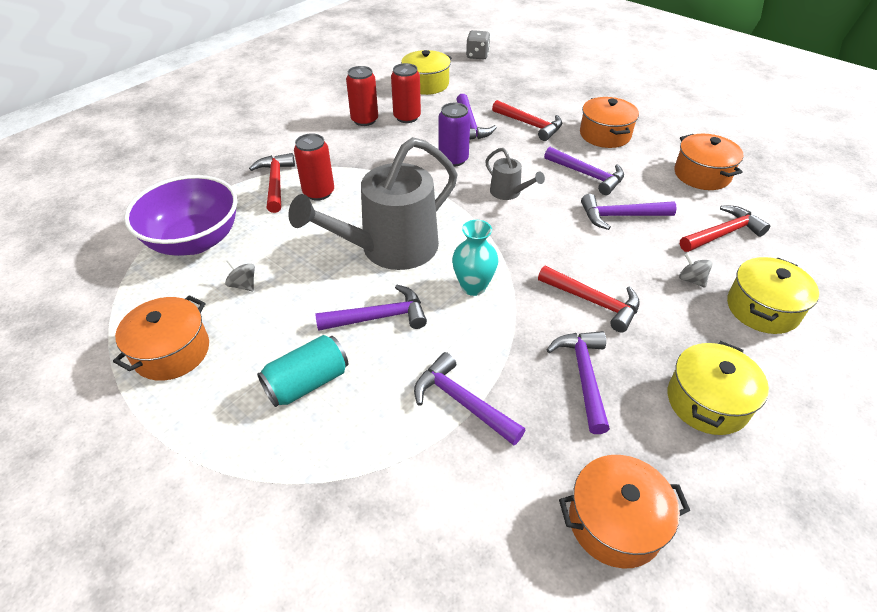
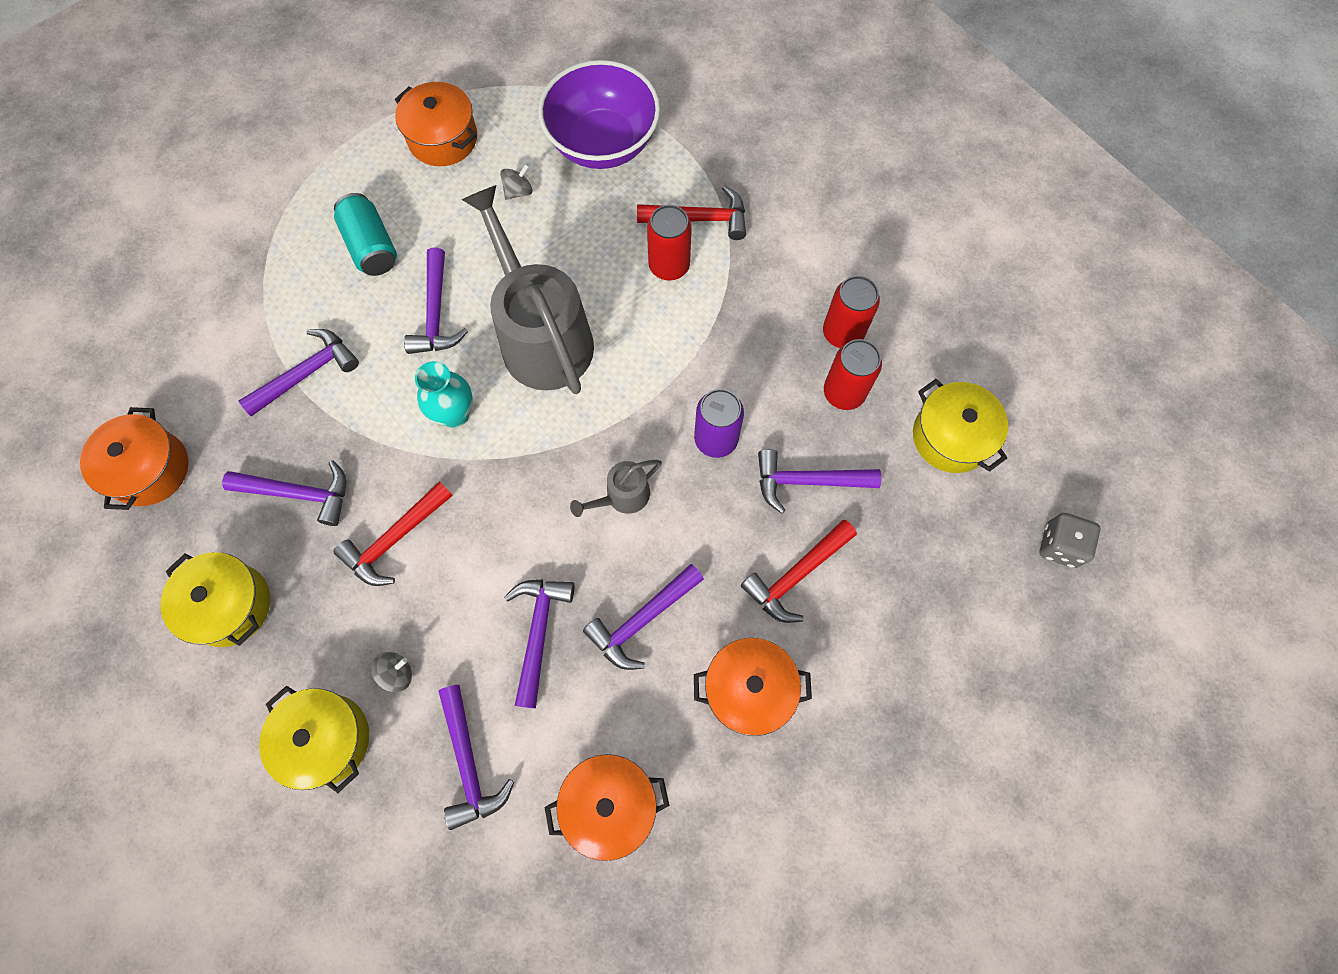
camera: 100 degrees right, 25 degrees up
(723, 234) = (468, 763): red hammer -> purple hammer

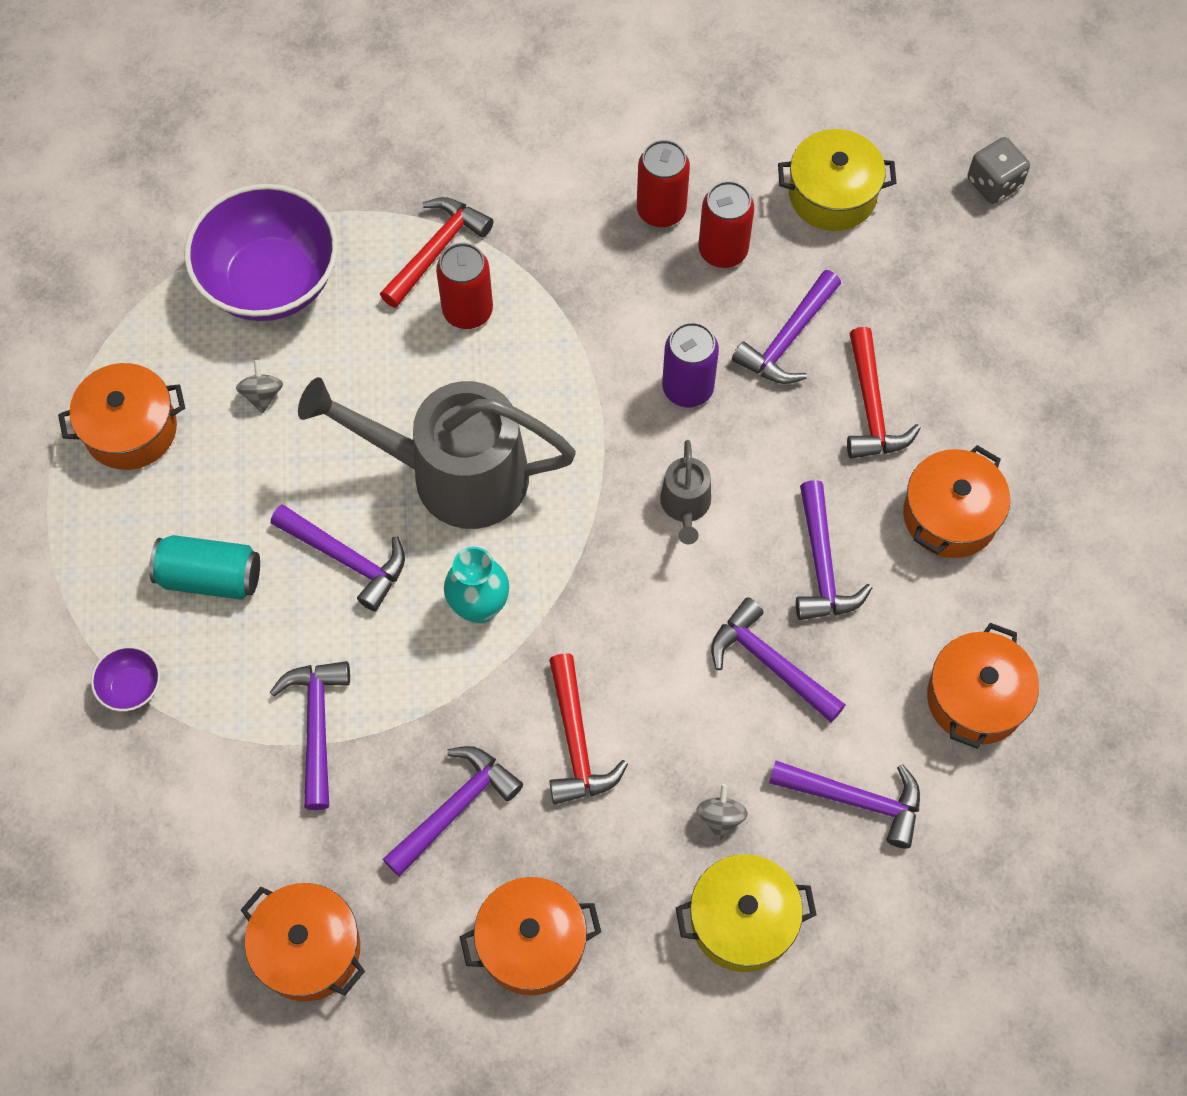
camera: 55 degrees left, 5 degrees down
(229, 605) = (532, 943): yellow pot -> orange pot
(269, 254) = (132, 687): none -> purple bowl

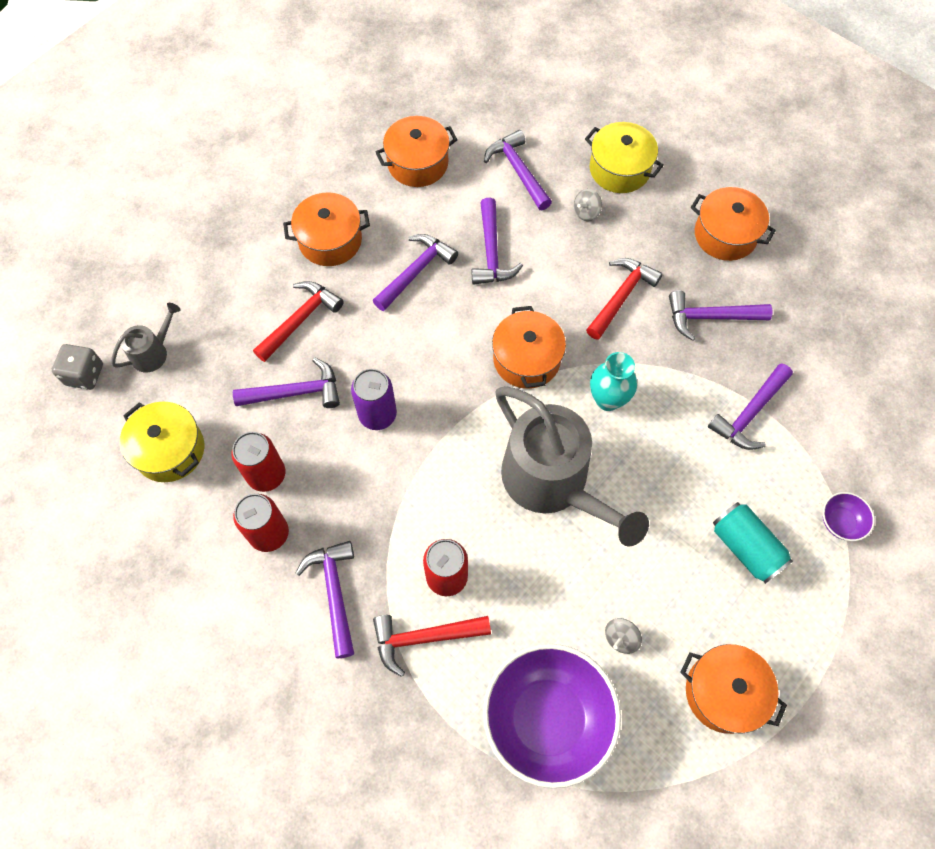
camera: 135 degrees left, 0 degrees up
(308, 949) = (838, 316): orange pot -> orange pot (526, 359)
(346, 559) = (657, 488): purple hammer -> purple hammer (335, 593)
(685, 506) = (448, 356): grey watering can -> grey watering can (153, 352)

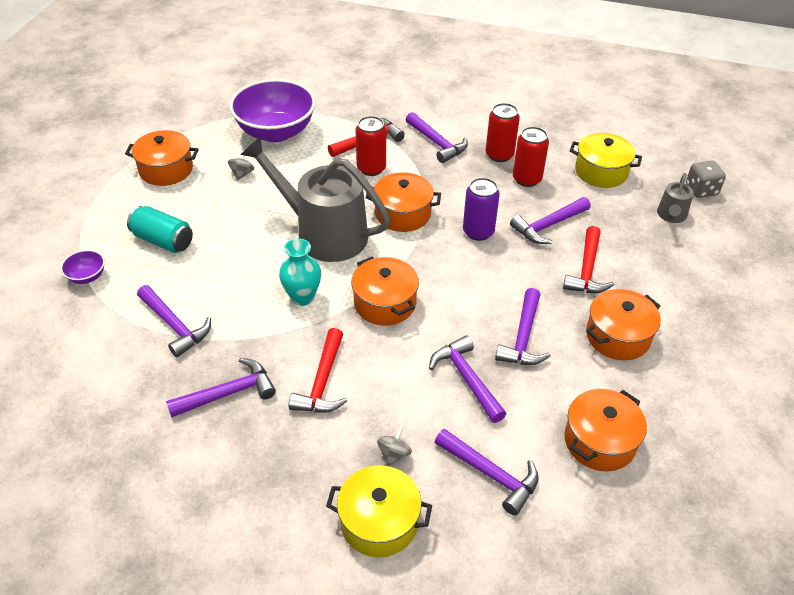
camera: 155 degrees right, 20 degrees down
(725, 235) = (231, 486): orange pot -> orange pot (403, 214)
(749, 413) = (174, 326): purple hammer -> purple hammer turned 120 degrees clockwise

